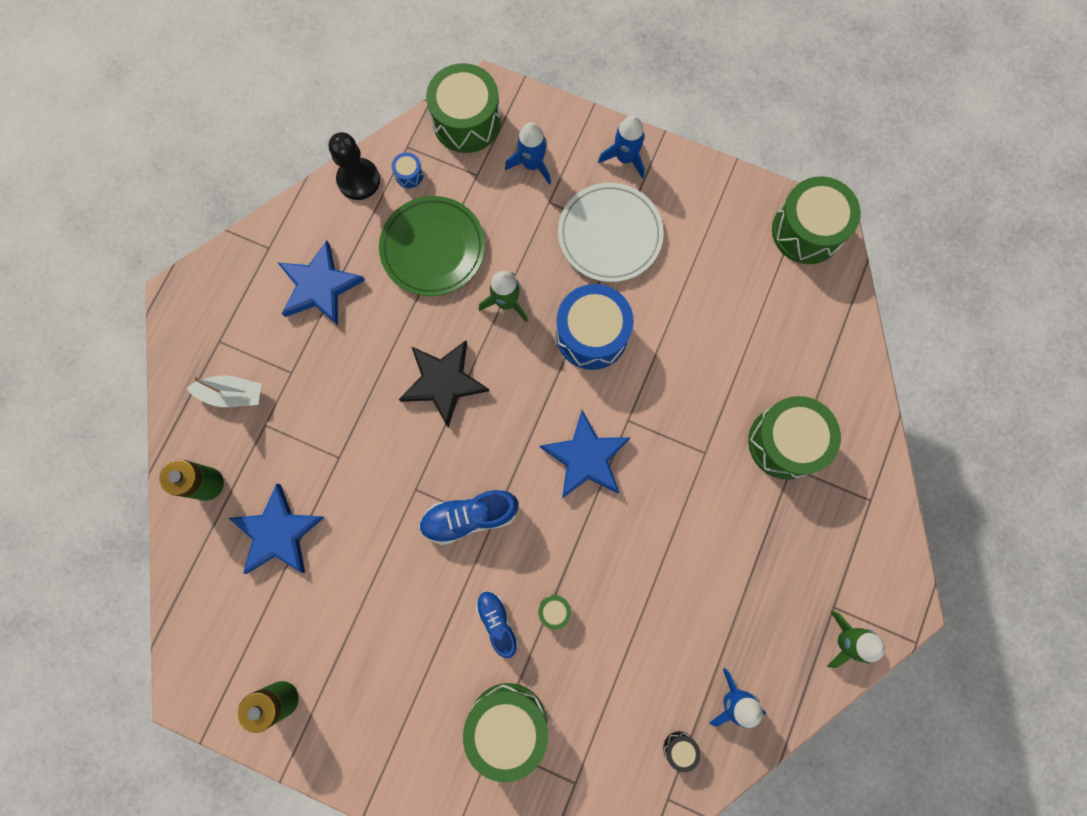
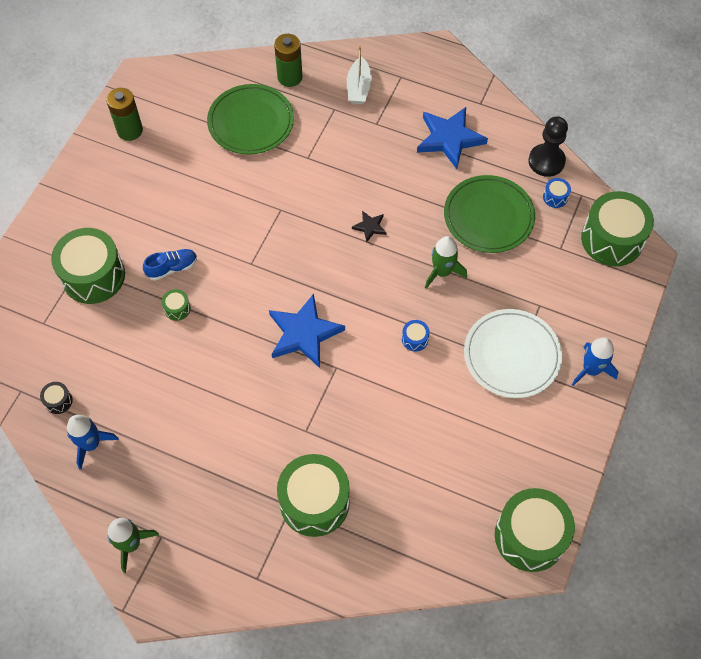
camera: 90 degrees right, 15 degrees down
(278, 533) = (251, 122): blue star -> green plate
(443, 382) = (370, 227): black star -> black star, size x0.47
(469, 517) = (257, 247): blue shoe -> none
(532, 164) = (575, 291): blue rocket -> none
(592, 334) = (415, 339): blue drum -> blue drum, size x0.41

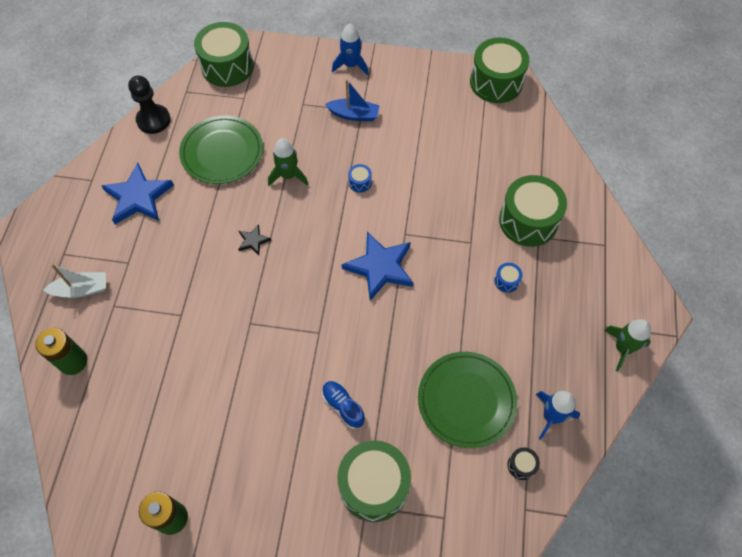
camera: 105 degrees left, 0 degrees up
(177, 309) = (387, 386): green drum -> none
(251, 122) = (142, 384): green plate -> green plate (466, 400)
(512, 355) = (354, 115): white plate -> blue boat
(555, 197) = (192, 109): blue drum -> blue drum (506, 281)

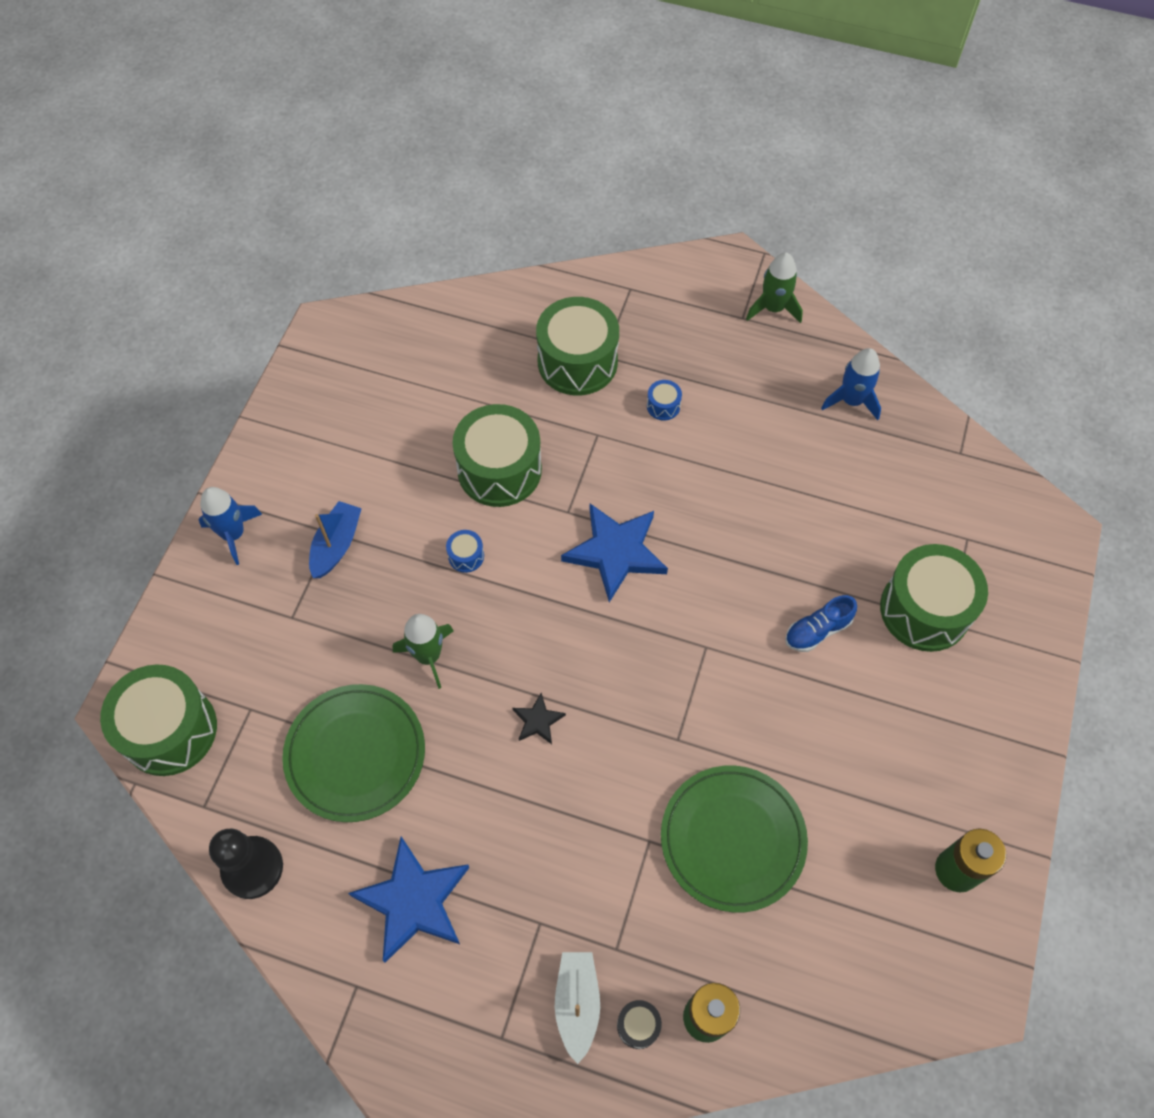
camera: 80 degrees left, 0 degrees up
(466, 400) = (822, 485): green plate -> green plate (732, 839)
(496, 82) = (332, 347): green drum -> green drum (499, 470)
(521, 465) = (909, 445): black drum -> black drum (638, 1025)

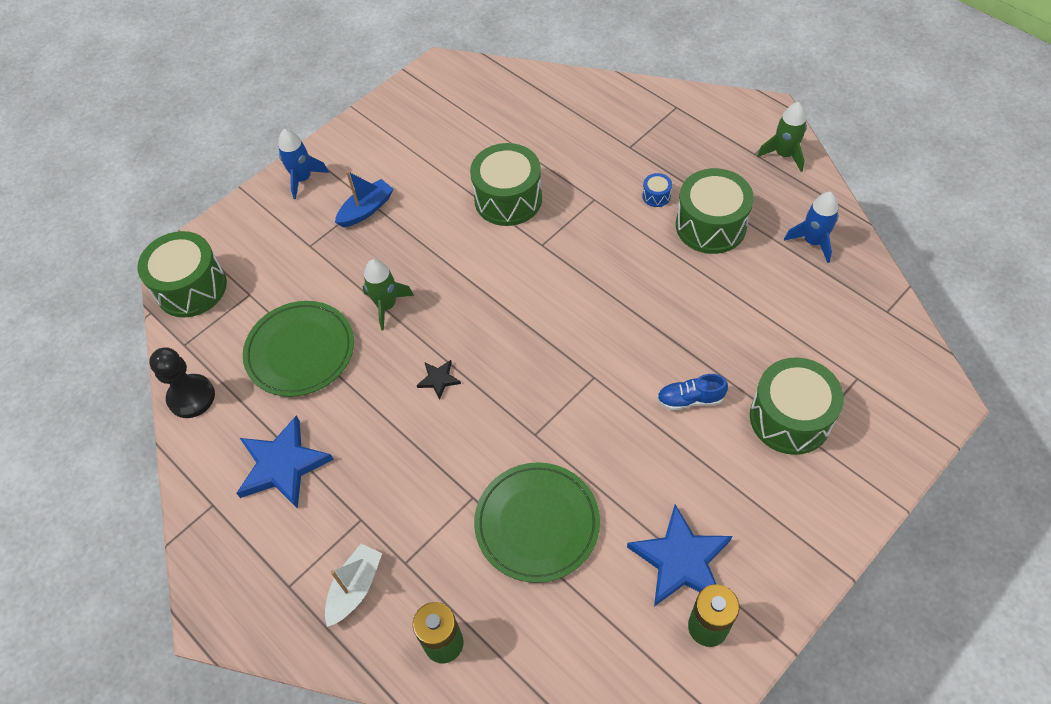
camera: 30 degrees right, 5 degrees down
(466, 556) = (451, 248): blue drum -> none
(577, 362) = (607, 145): green drum -> green drum (710, 225)
(616, 552) = (562, 285): blue star -> blue star (681, 560)
(638, 1025) = (390, 625): black drum -> none

